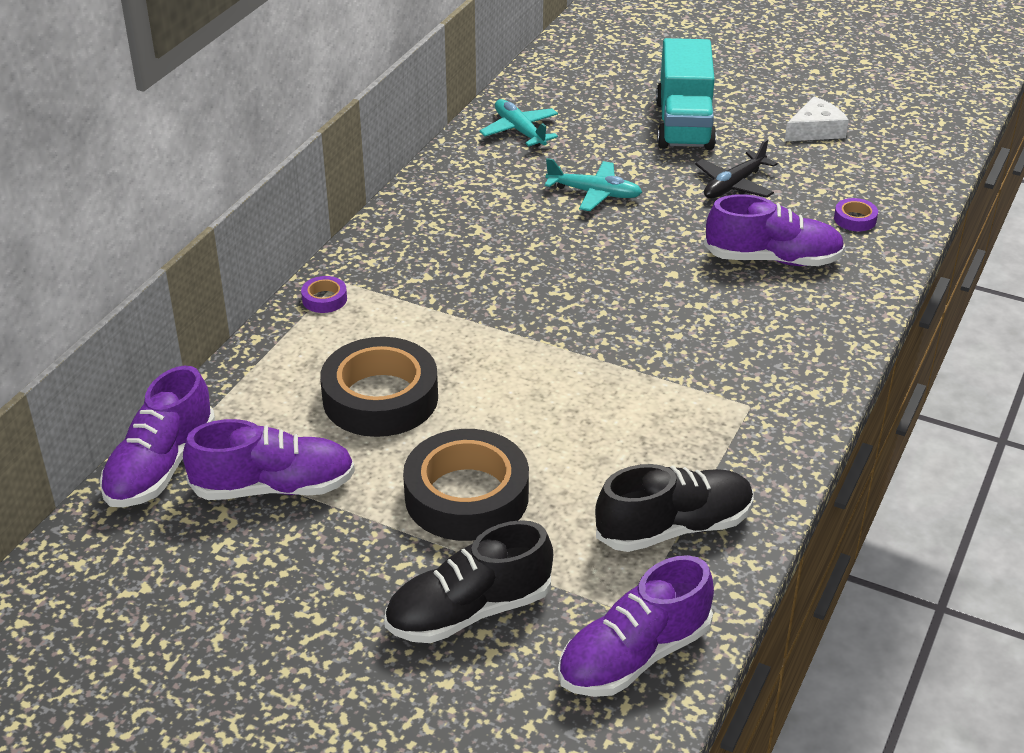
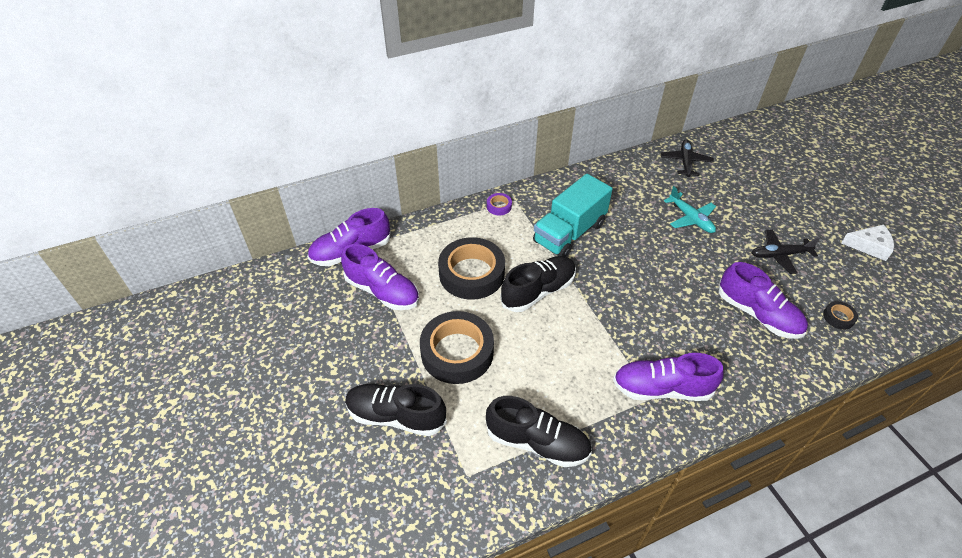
camera: 40 degrees right, 10 degrees up
(494, 370) = (538, 291): none -> black shoe
(520, 131) = (685, 162): turquoise plane -> black plane
(634, 656) = (443, 501): purple shoe -> purple shoe (661, 388)
(684, 125) = (785, 203): turquoise truck -> turquoise truck (569, 233)
(855, 219) = (838, 317): purple tape -> black tape

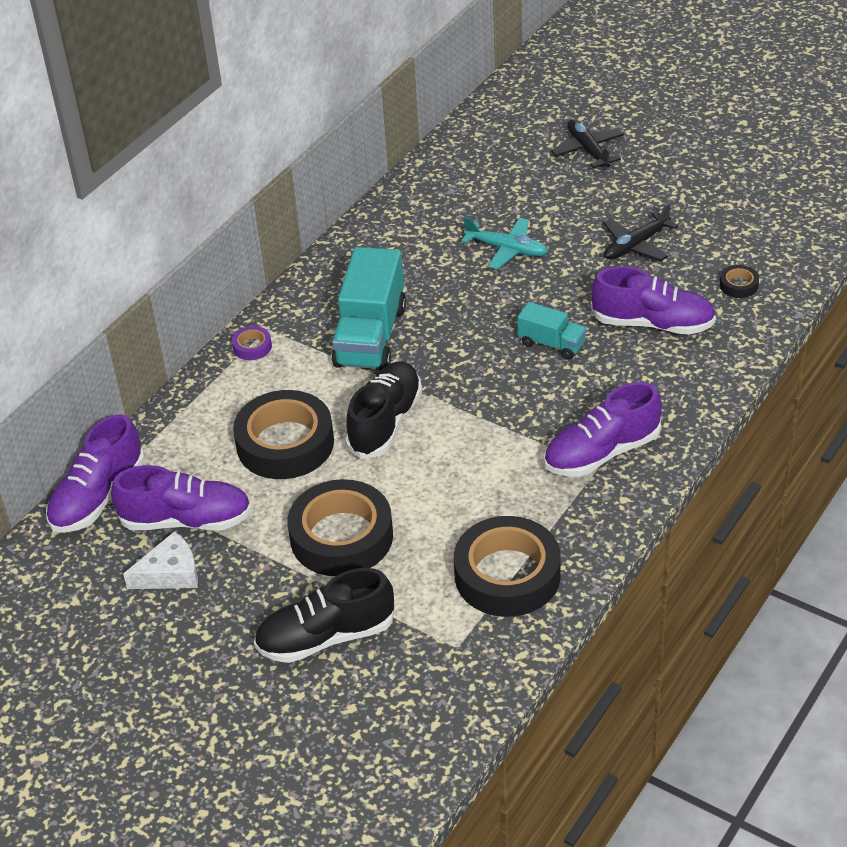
camera: 30 degrees left, 5 degrees down
(537, 442) = (507, 575): black shoe -> black tape
(678, 293) = (551, 344): none -> turquoise truck
(685, 162) = (452, 181): black plane -> black plane (588, 150)
(869, 246) = (726, 189): white cheese -> white cheese (170, 573)

